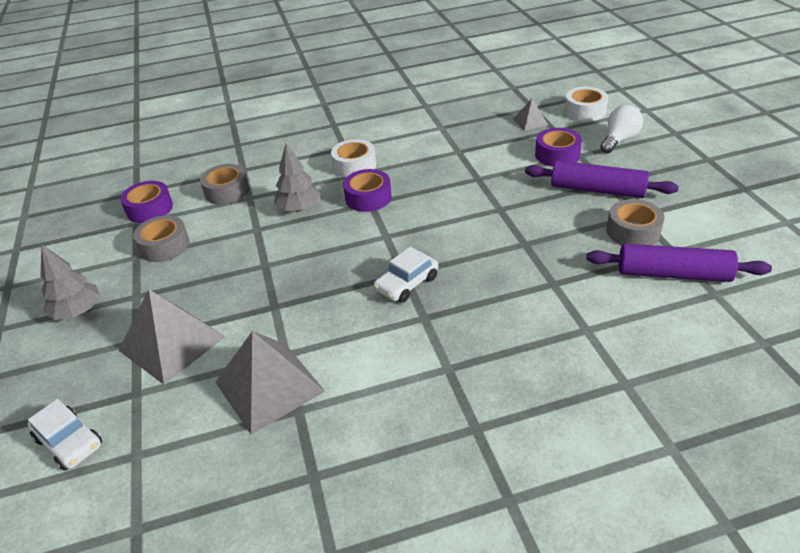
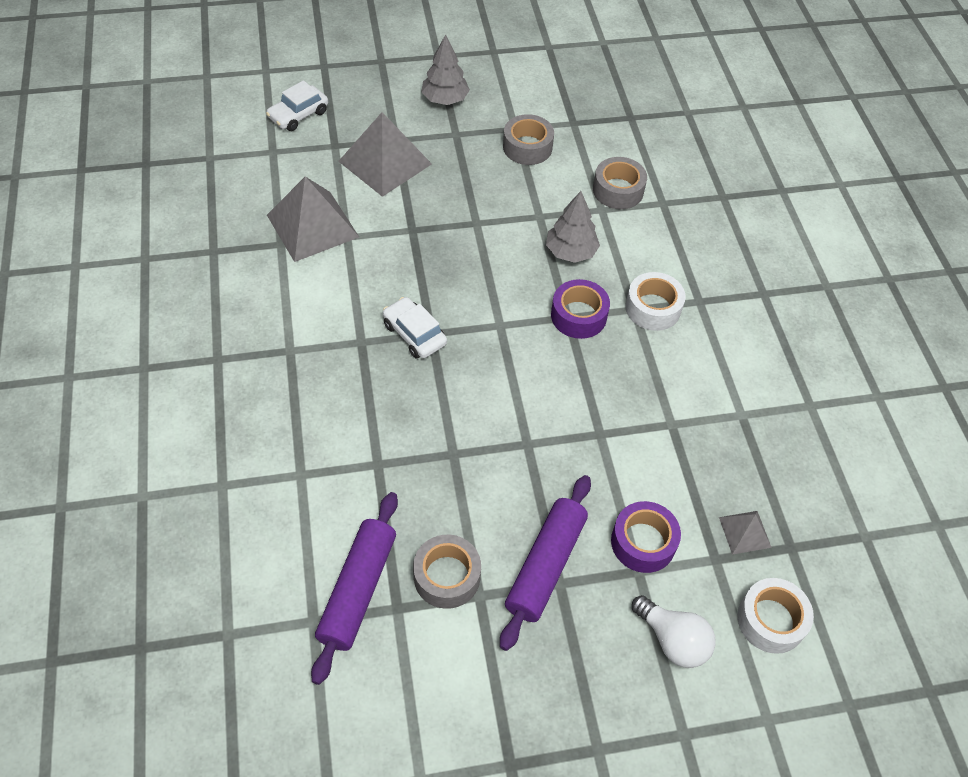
camera: 90 degrees right, 15 degrees up
(149, 209) = (596, 130): purple tape -> none

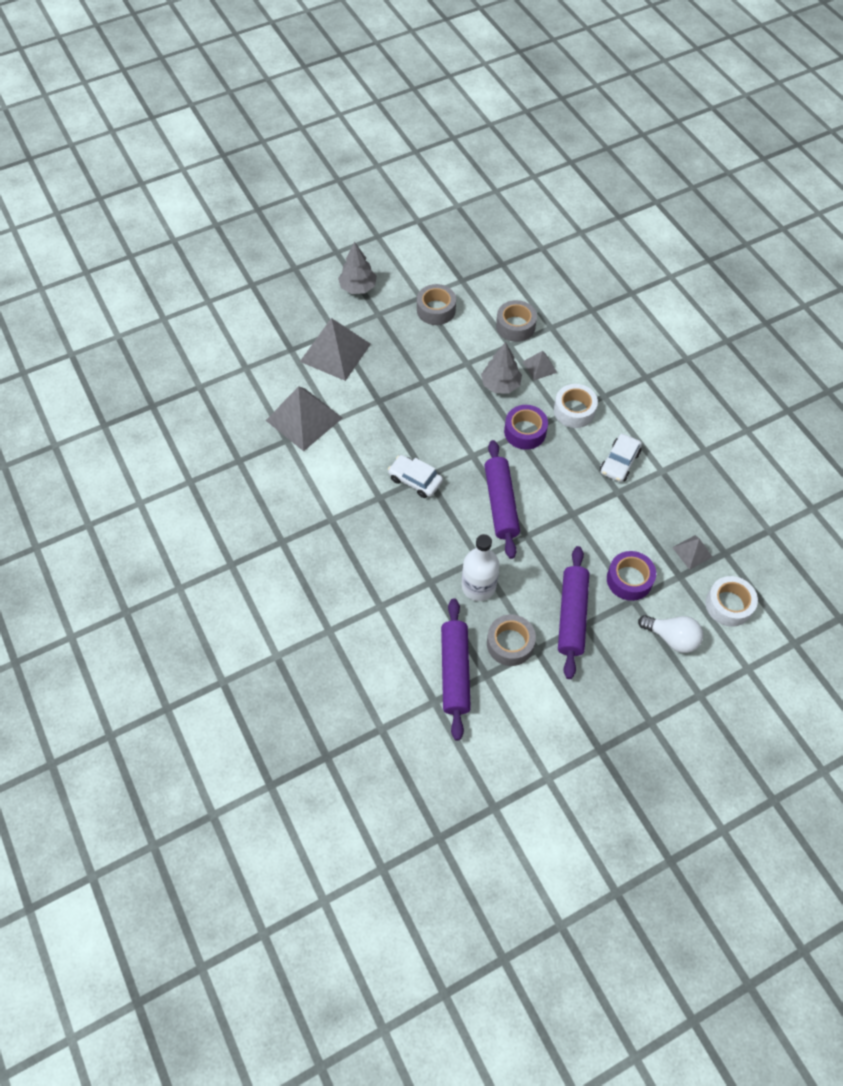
camera: 15 degrees left, 5 degrees up
(298, 115) = (251, 332): white car -> white car (619, 462)
(437, 489) = (478, 586): none -> white bottle
(511, 394) = (501, 504): none -> purple rolling pin
(629, 244) = (539, 367): none -> grey pyramid

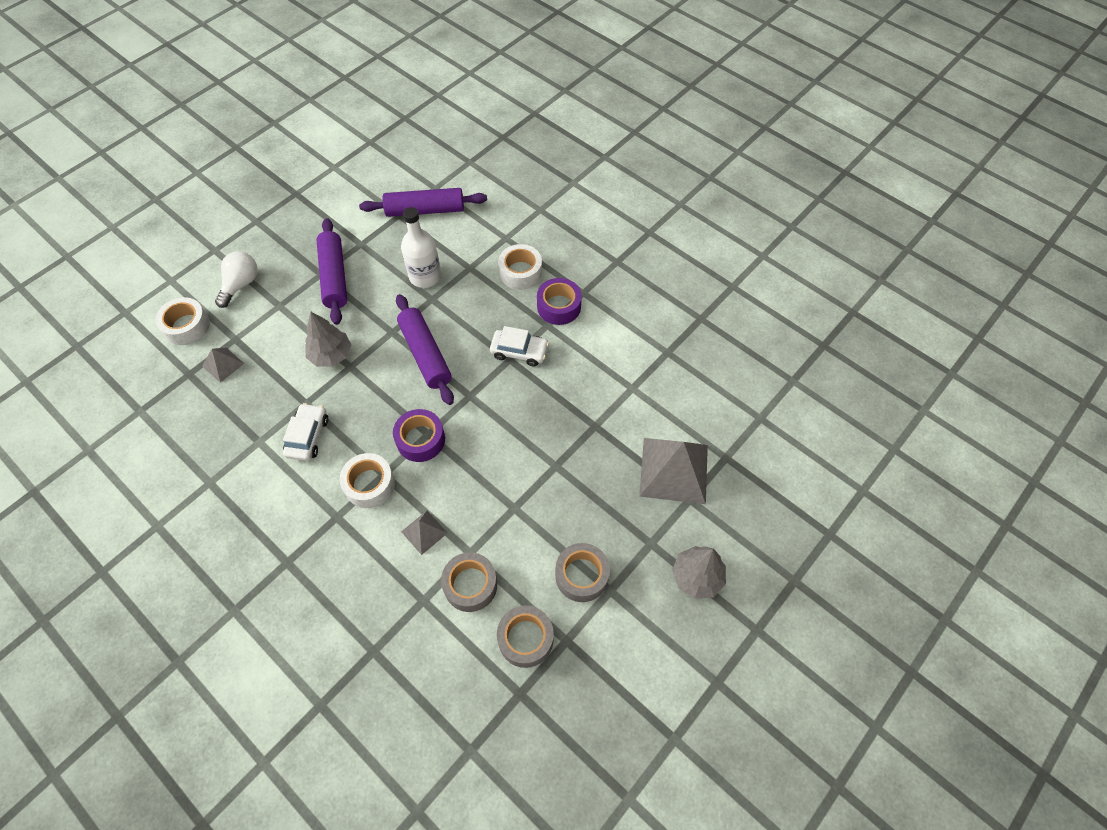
camera: 160 degrees right, 0 degrees up
(304, 419) = (663, 379): grey pyramid -> none
(382, 560) = (520, 272): none -> white tape
(455, 672) = (425, 210): purple rolling pin -> purple rolling pin turned 75 degrees counterclockwise
(500, 385) = (465, 491): grey tree -> grey tree (331, 355)
(510, 643) = (384, 241): grey tape -> grey tape (525, 639)
(629, 580) = (284, 321): purple tape -> purple tape (559, 306)
(671, 638) = (241, 284): white light bulb -> white light bulb turned 105 degrees clockwise

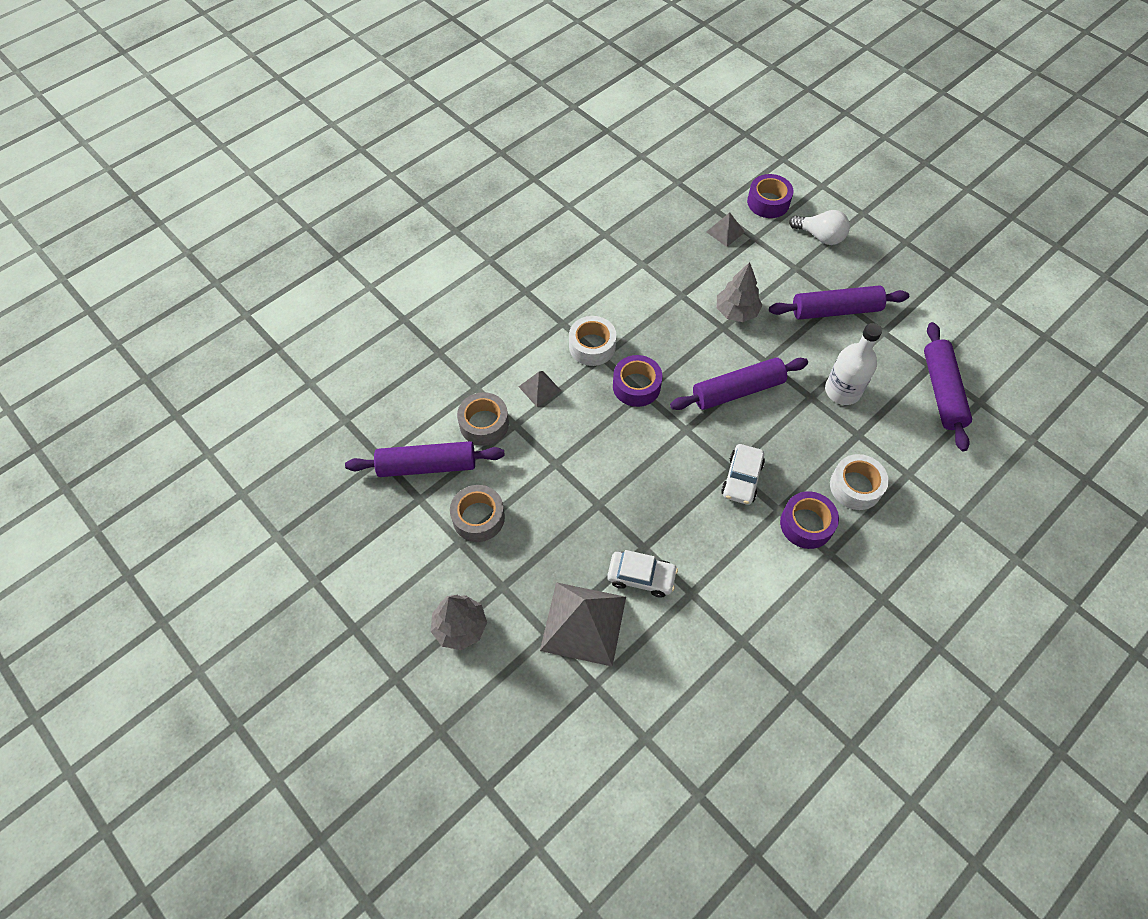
camera: 95 degrees right, 0 degrees up
(187, 326) = (768, 202): white tape -> purple tape
(308, 436) = (645, 298): white car -> white car (641, 577)
(525, 639) = (427, 465): grey tape -> purple rolling pin

